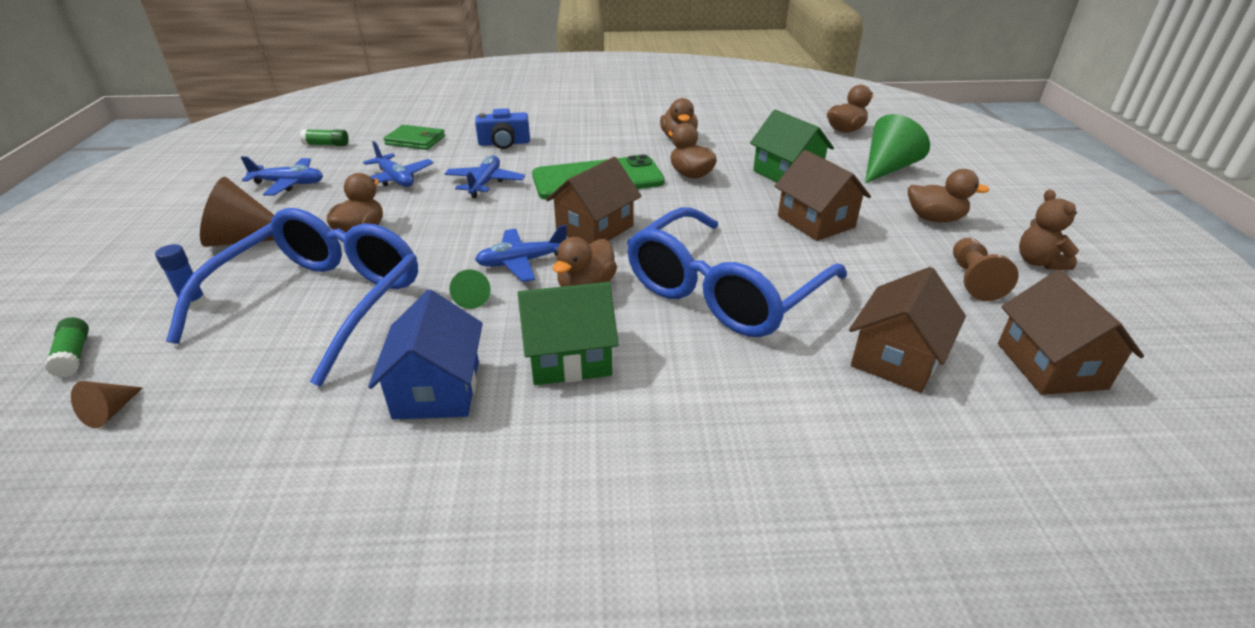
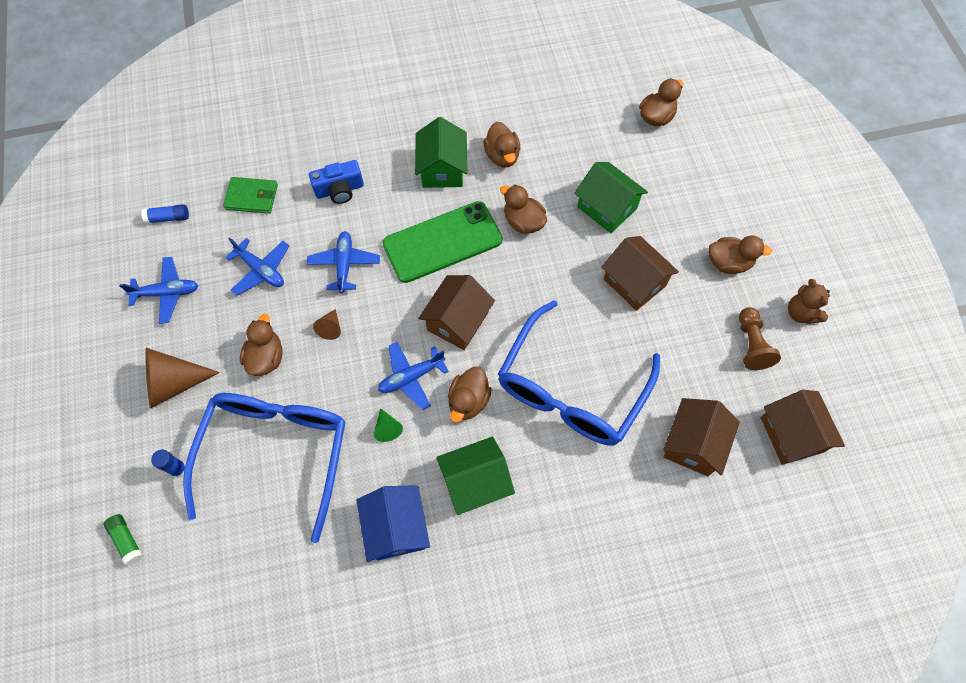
camera: 10 degrees left, 30 degrees up
(110, 412) = (189, 587): brown cone -> brown cone (330, 328)
(327, 144) = (168, 218): green glue stick -> blue glue stick
(614, 140) = (442, 169): none -> green house
(887, 168) = (693, 185): green cone -> none

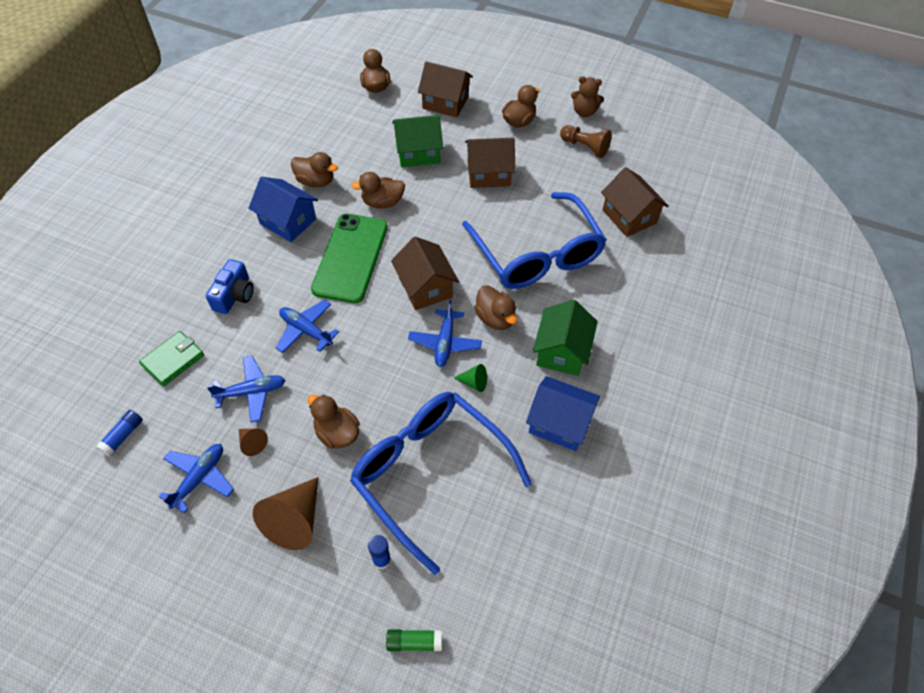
camera: 55 degrees left, 10 degrees down
(330, 328) = (353, 372): brown cone -> brown cone (252, 443)
(442, 169) = (288, 221): green house -> blue house
(791, 434) = (660, 167): brown house -> brown house (445, 102)

